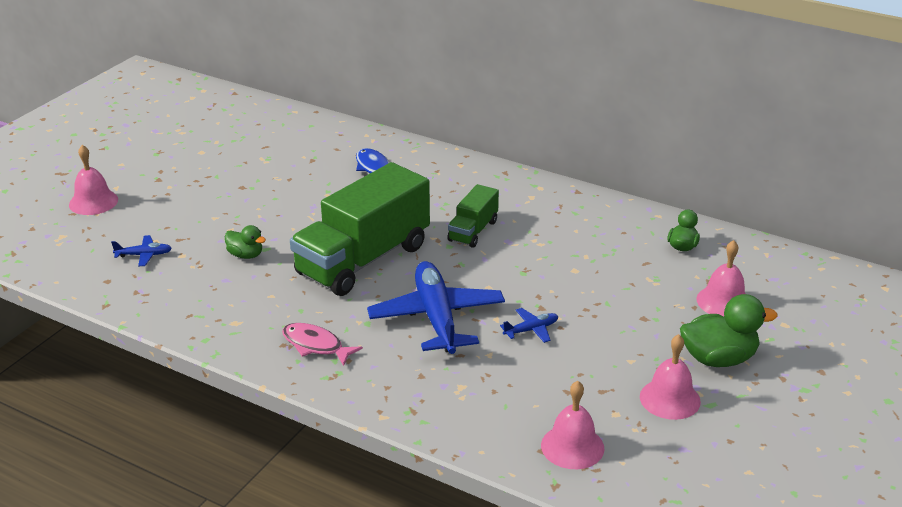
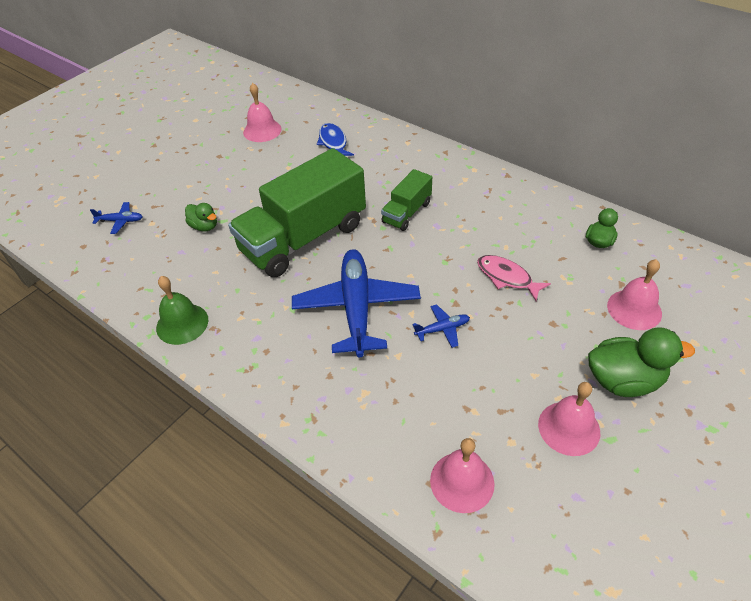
camera: 10 degrees right, 15 degrees up
(93, 202) = (96, 164): pink bell -> pink bell (262, 130)
(248, 343) = (182, 323): none -> green bell
(315, 345) = (241, 331): pink fish -> pink fish (507, 277)

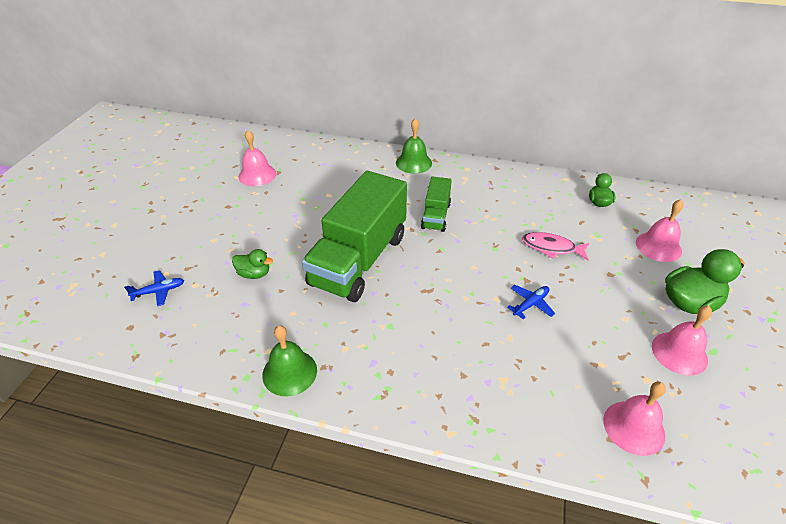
camera: 25 degrees left, 5 degrees down
(333, 142) = (332, 172): blue fish -> none
(356, 307) = (447, 307): blue plane -> none
(421, 150) = (413, 163): none -> green bell

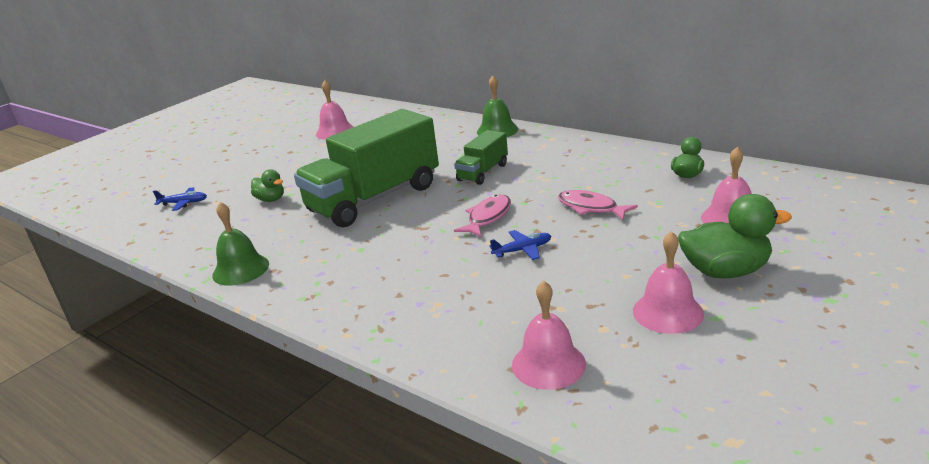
camera: 25 degrees right, 15 degrees down
(476, 270) = (488, 217): none -> pink fish

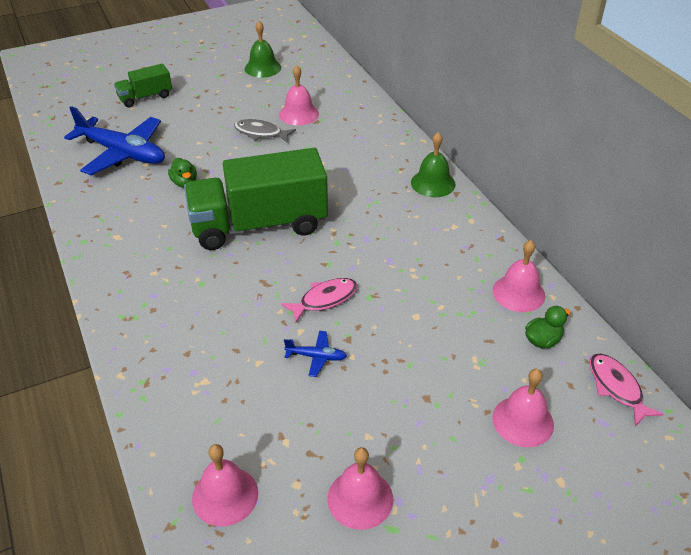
camera: 25 degrees right, 15 degrees up
(184, 203) = (123, 153): blue plane -> blue plane, size x2.37
(240, 269) = (105, 258): green bell -> green bell (263, 68)
(312, 151) = (261, 133): none -> grey fish
(483, 172) = (370, 237): green truck -> green truck (145, 97)
(591, 208) = (417, 336): pink fish -> pink fish (616, 388)
(637, 159) = (518, 293): none -> pink bell
(725, 271) = (452, 482): green duck -> none

